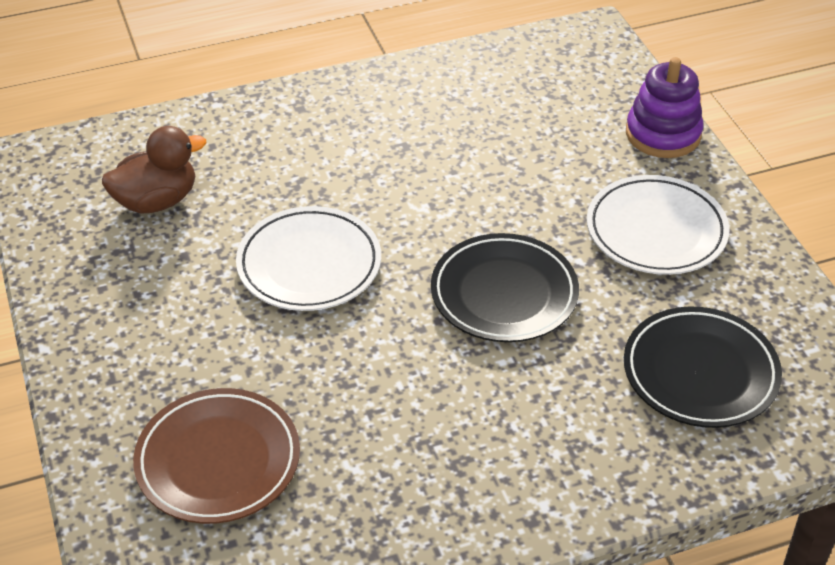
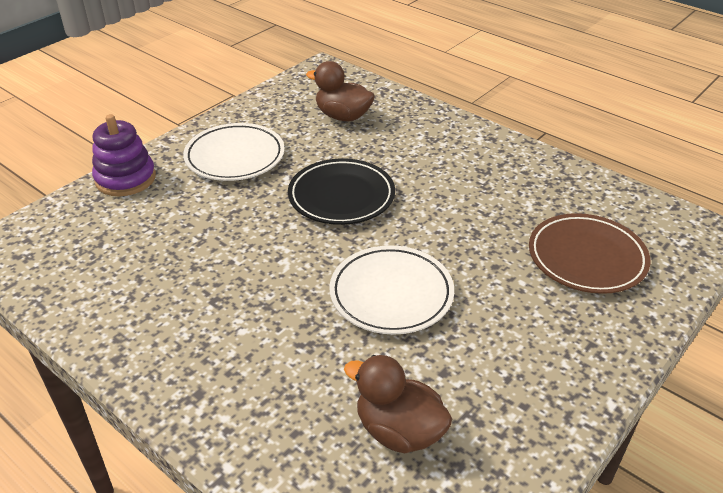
camera: 120 degrees left, 5 degrees down
(700, 372) = (343, 116): black plate -> brown duck

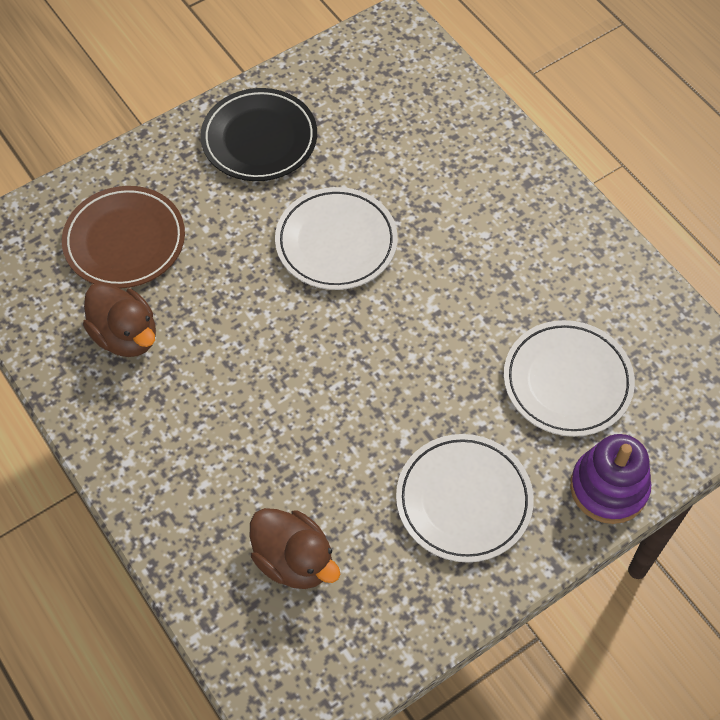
camera: 165 degrees left, 20 degrees up
(156, 232) = (567, 381): none -> white plate
(341, 196) = (345, 390): black plate -> black plate (259, 139)
(399, 431) = (375, 121): brown duck -> brown duck (126, 335)

